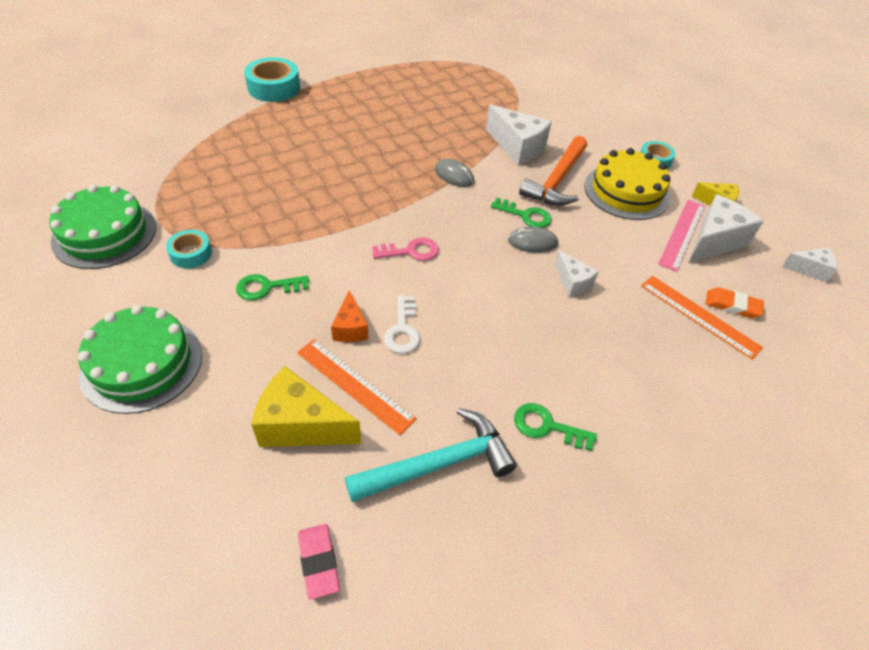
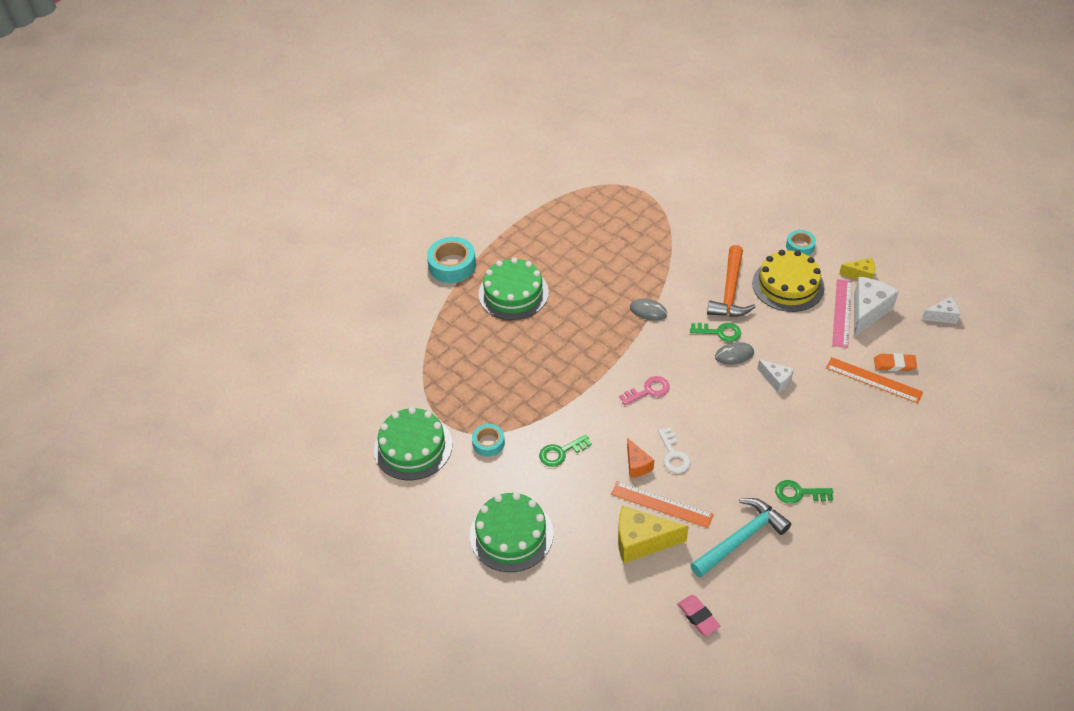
camera: 10 degrees left, 0 degrees up
(319, 124) = (513, 293): none -> green cake
(517, 147) = (686, 267): white cheese -> none

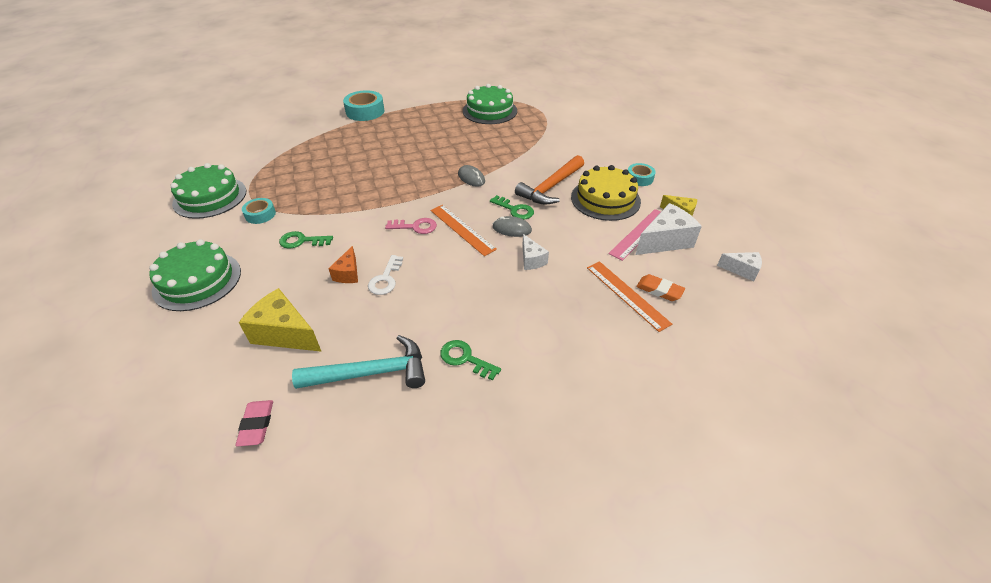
camera: 25 degrees right, 5 degrees down
(513, 293) = (386, 137): green cake -> green cake (489, 111)
(661, 504) = (334, 311): orange ruler -> orange ruler (462, 229)

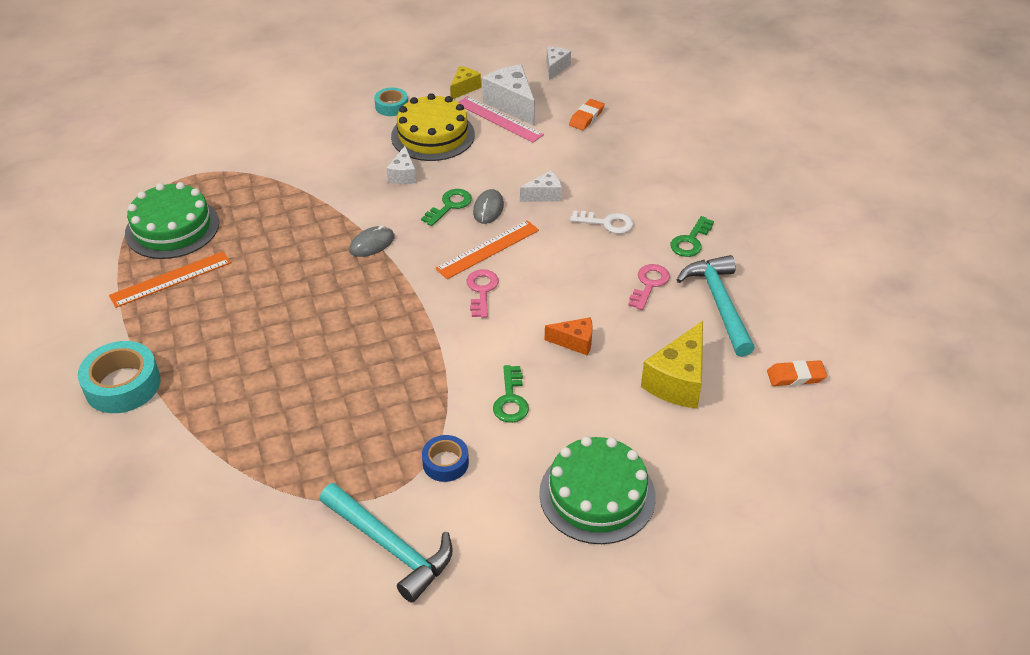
camera: 90 degrees left, 0 degrees up
(210, 197) = (391, 547): green cake -> turquoise hammer
(256, 425) = (795, 376): pink eraser -> orange eraser
(260, 214) = (445, 463): turquoise tape -> blue tape
(385, 279) = (582, 308): white key -> white key (607, 223)
(407, 322) = (649, 284): none -> pink key
(550, 187) = (403, 175): orange hammer -> white cheese
(627, 294) = (594, 137): orange ruler -> orange ruler (171, 279)

